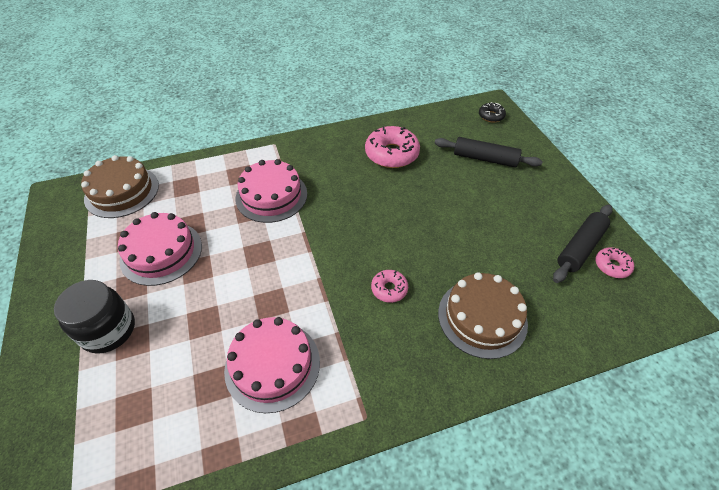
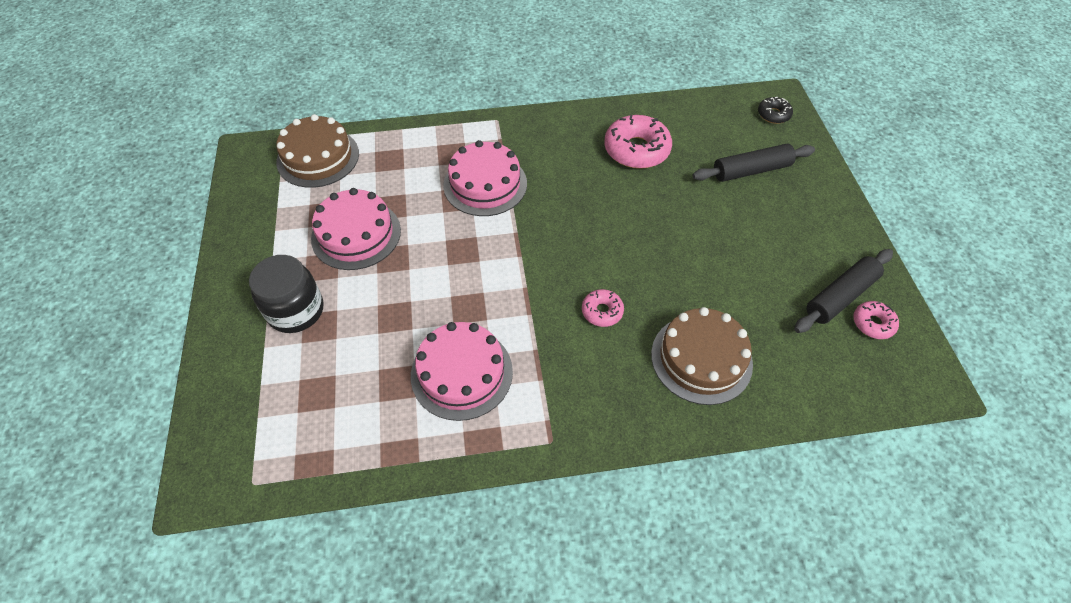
camera: 10 degrees right, 5 degrees up
(485, 159) = (751, 171): black rolling pin -> black rolling pin turned 45 degrees counterclockwise

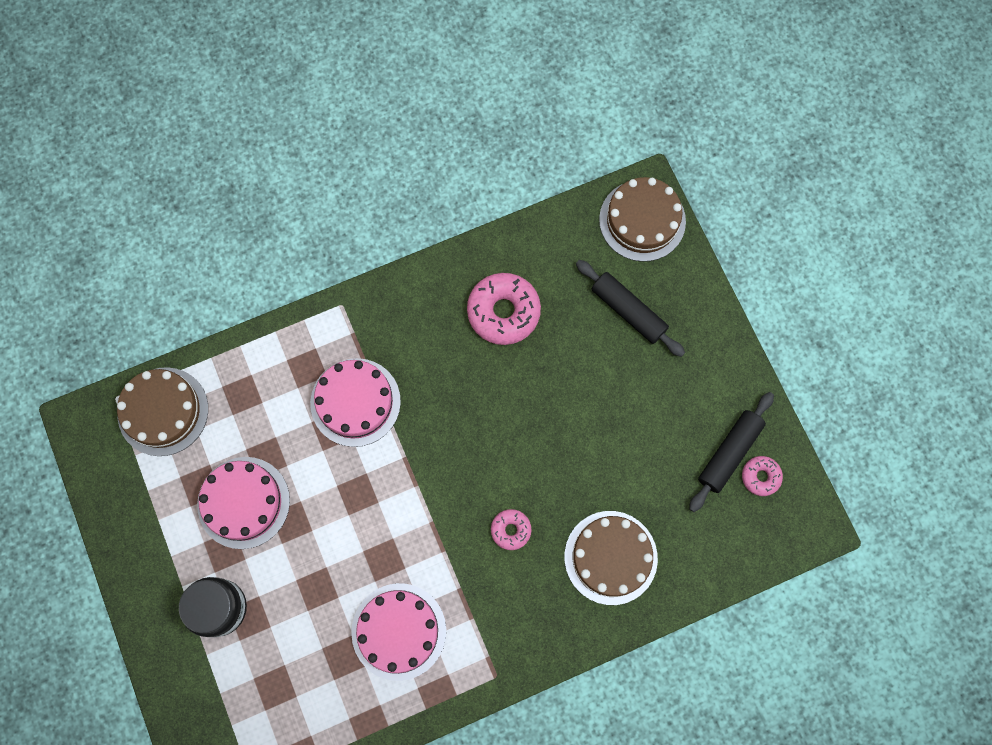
camera: 15 degrees left, 20 degrees up
(751, 171) = (628, 311): black rolling pin -> black rolling pin turned 75 degrees clockwise
(773, 114) = (642, 220): black donut -> brown cake

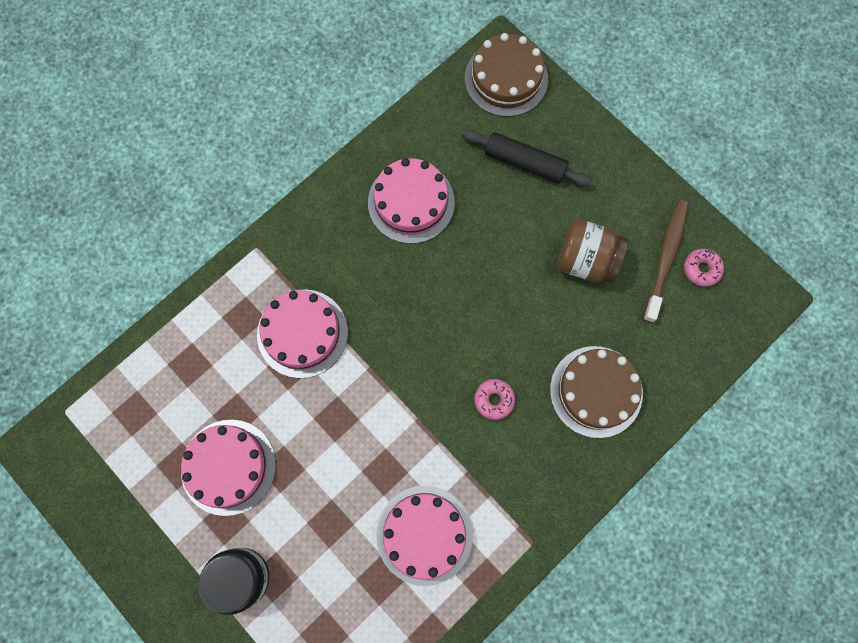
camera: 20 degrees left, 0 degrees up
(163, 411) = (117, 408): brown cake -> none
(503, 312) = (411, 202): pink donut -> pink cake
(650, 428) = (585, 260): none -> brown jar
(729, 453) = (665, 258): black rolling pin -> brown toothbrush

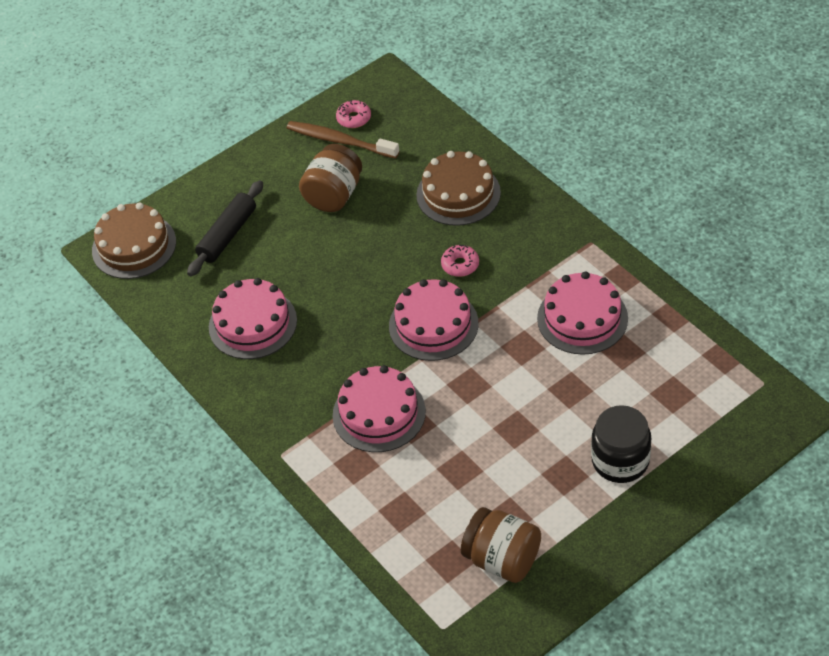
camera: 80 degrees left, 25 degrees down
(133, 462) = (502, 559): none -> brown jar
(228, 467) = (511, 474): pink cake -> pink cake (433, 325)

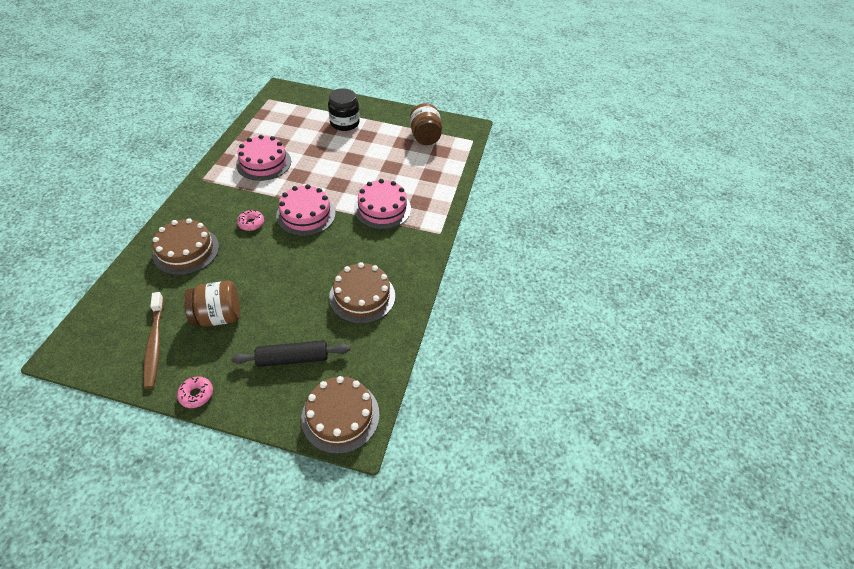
camera: 135 degrees left, 0 degrees up
(253, 323) = (362, 296): pink cake -> brown cake
(354, 118) = (123, 349): pink donut -> pink donut (196, 394)

